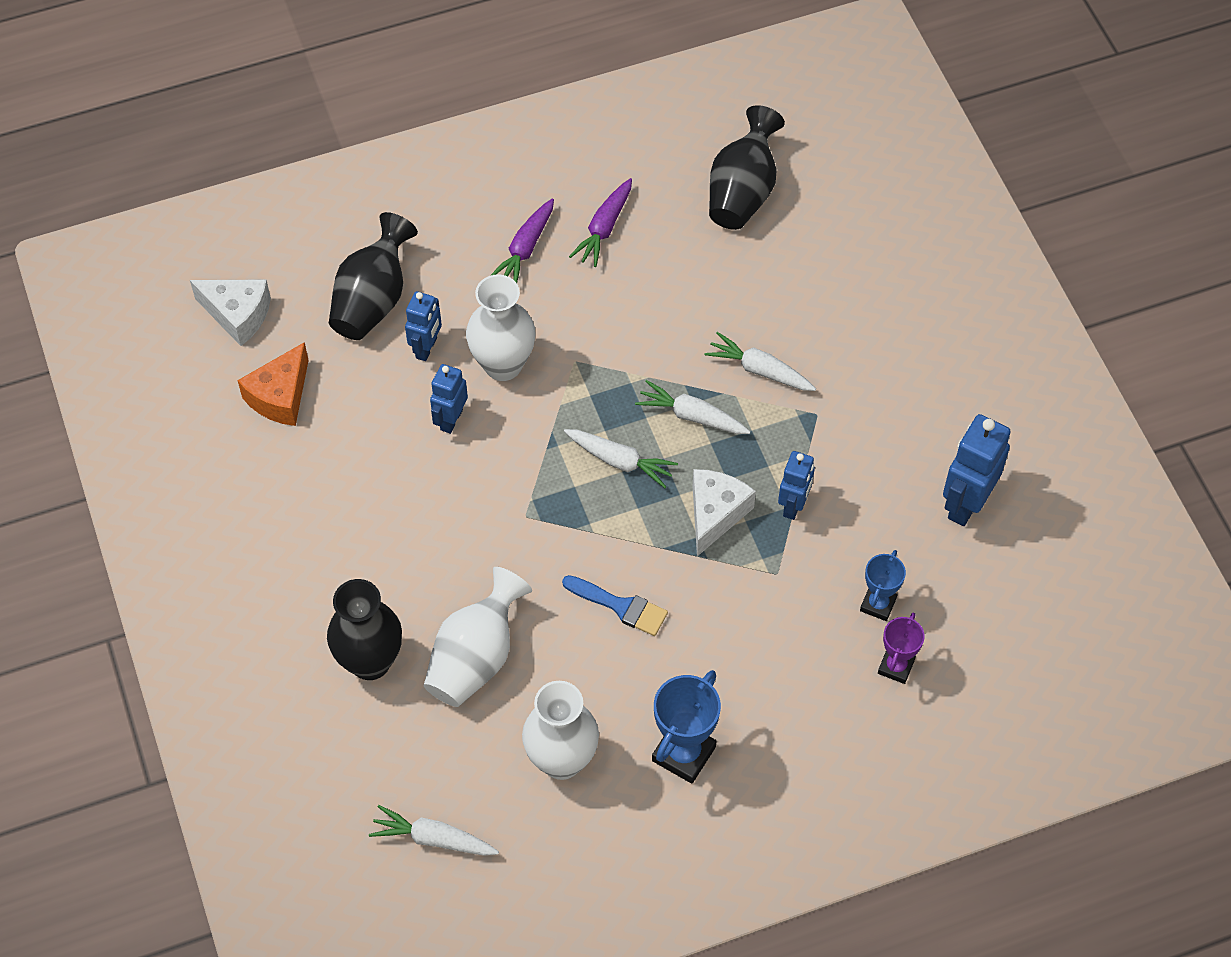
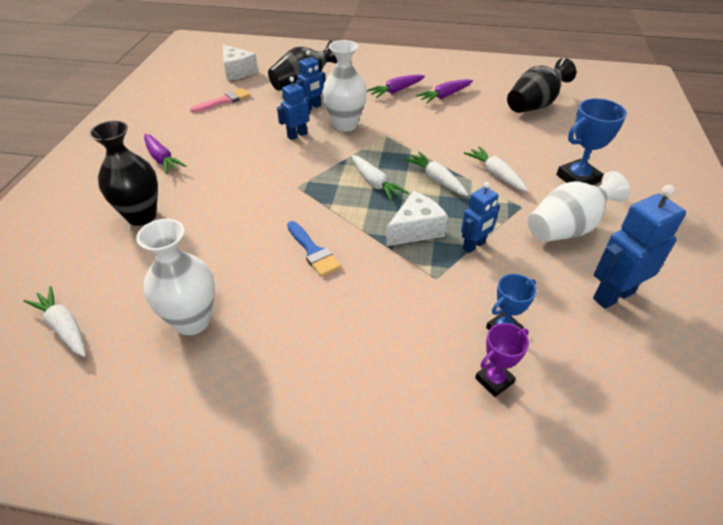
camera: 30 degrees right, 15 degrees down
(280, 396) = (224, 101): orange cheese -> pink brush
(302, 558) = (162, 159): none -> purple carrot
(475, 658) = (200, 239): white vase -> white vase (567, 228)
(683, 754) = (279, 360): blue trophy -> blue trophy (577, 178)

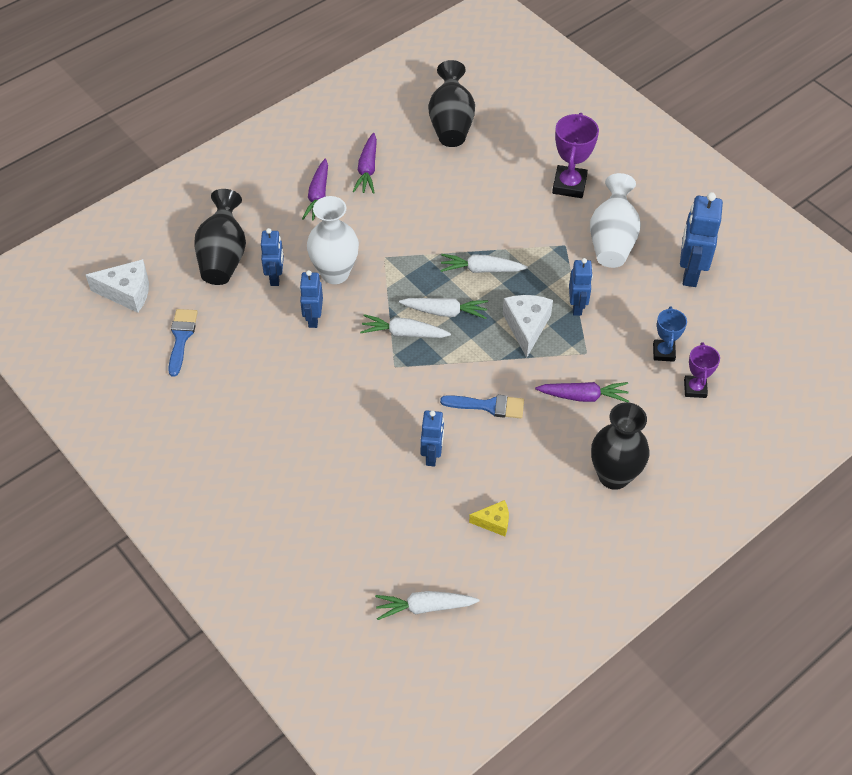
camera: 50 degrees left, 10 degrees up
(141, 216) = (324, 498): black vase -> black vase (614, 476)
(162, 159) = (243, 442): purple carrot -> purple carrot (583, 396)
(192, 321) = (494, 522): white vase -> yellow cheese
(224, 101) = (181, 338): pink brush -> blue brush
(231, 247) = (432, 455): none -> blue robot
(495, 174) = (513, 228): white carrot -> white carrot (403, 333)
(577, 178) = (569, 185): blue trophy -> purple trophy

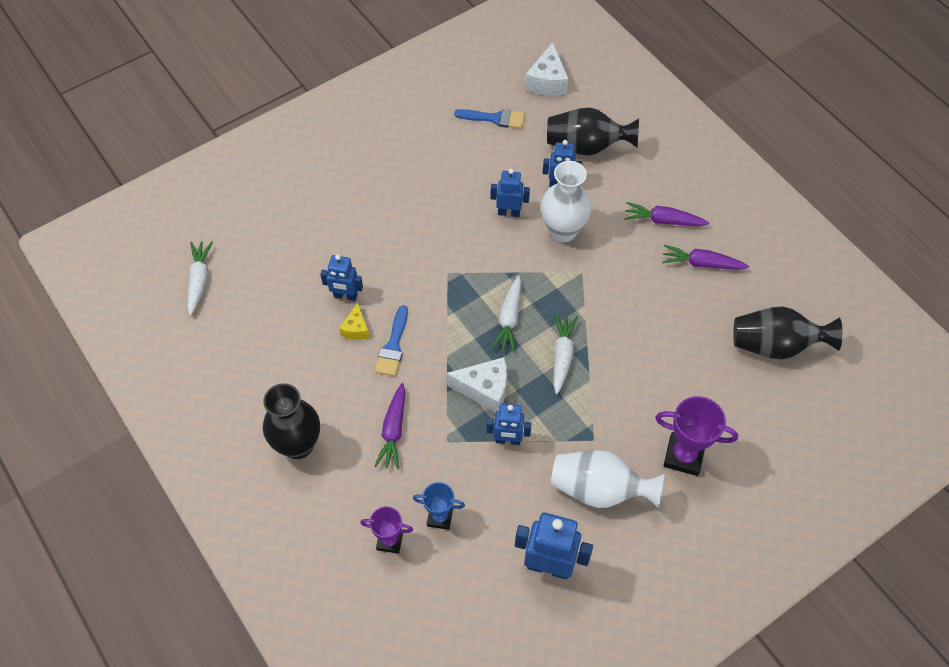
camera: 95 degrees right, 5 degrees up
(403, 333) = (486, 282): white carrot -> none
(494, 522) = (268, 338): yellow cheese -> yellow cheese (356, 328)

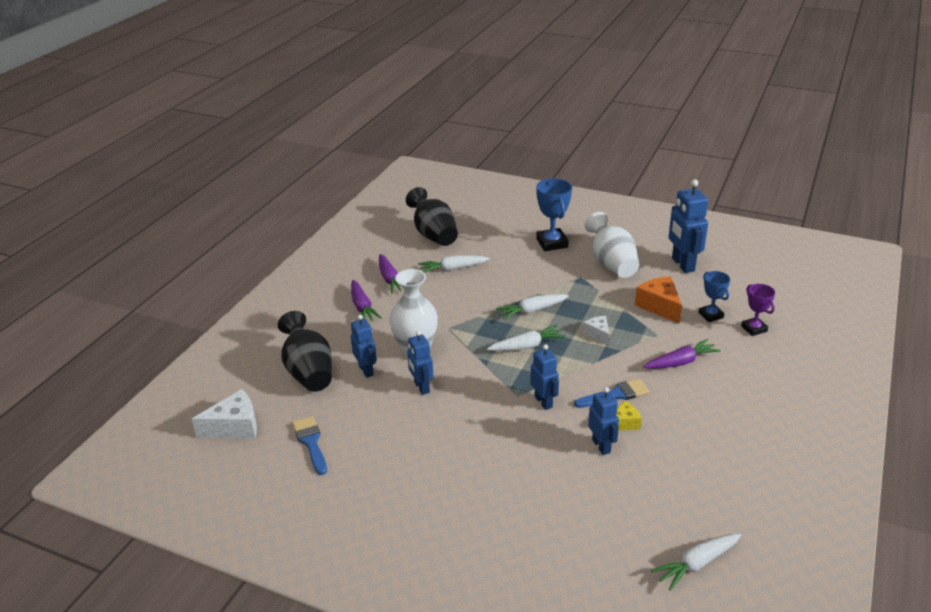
camera: 120 degrees left, 25 degrees down
(298, 445) = (753, 404): black vase -> none
(484, 389) = (598, 334): white cheese -> white cheese, size x0.60
(489, 479) = (659, 306): none -> orange cheese
(508, 440) = (623, 309): blue robot -> blue robot (543, 402)
(683, 456) = (552, 243): purple trophy -> blue trophy
(687, 327) = (452, 269): none -> white carrot

